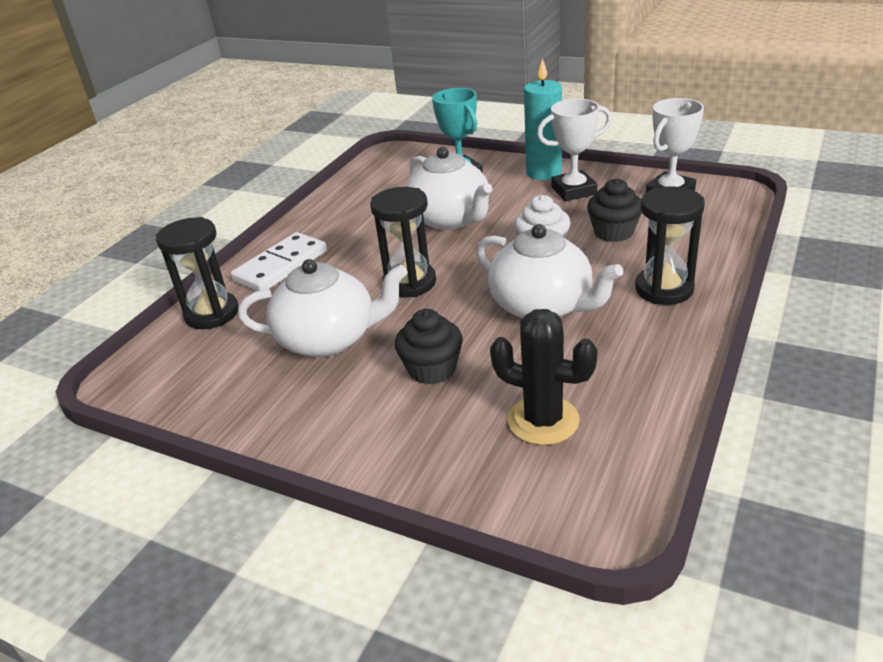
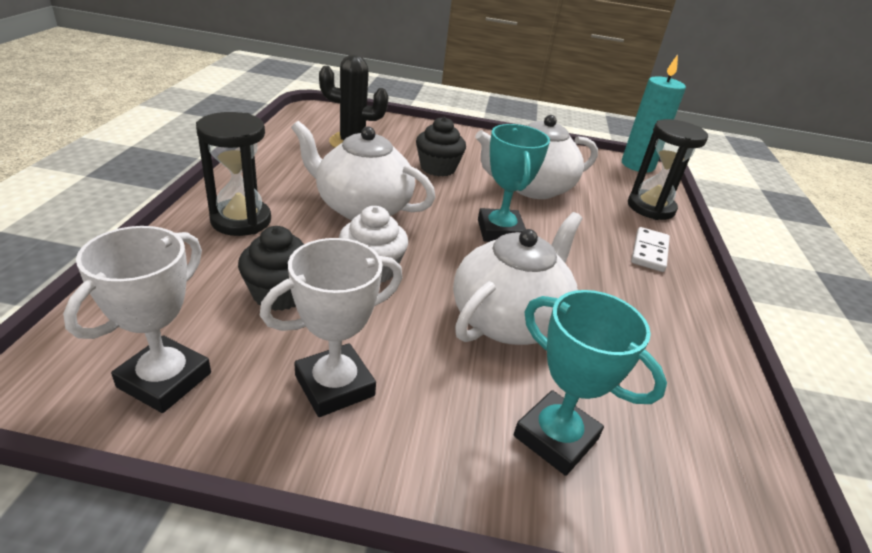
camera: 155 degrees right, 0 degrees up
(281, 266) = (649, 252): white domino -> white domino, size x0.66
(409, 283) = (500, 231): black hourglass -> turquoise trophy
(450, 219) = (509, 319): white teapot -> white teapot turned 90 degrees clockwise
(544, 172) = (395, 446): turquoise candle -> turquoise candle (637, 165)

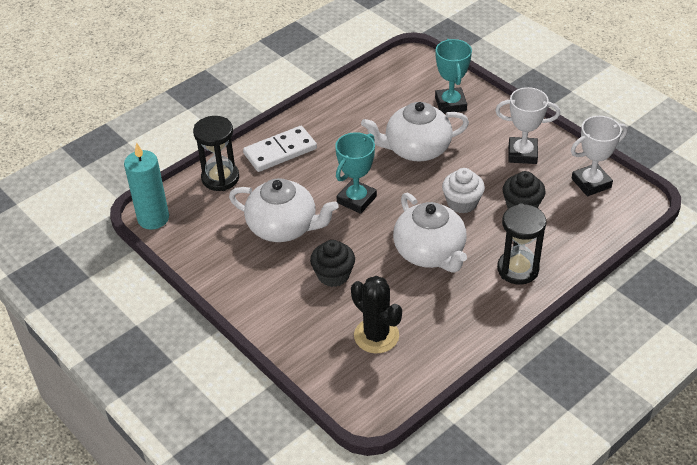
camera: 135 degrees left, 10 degrees up
(649, 252) = (280, 151): white domino -> white domino, size x1.52

